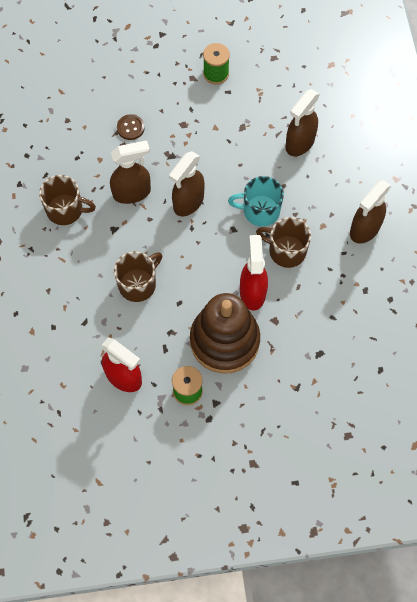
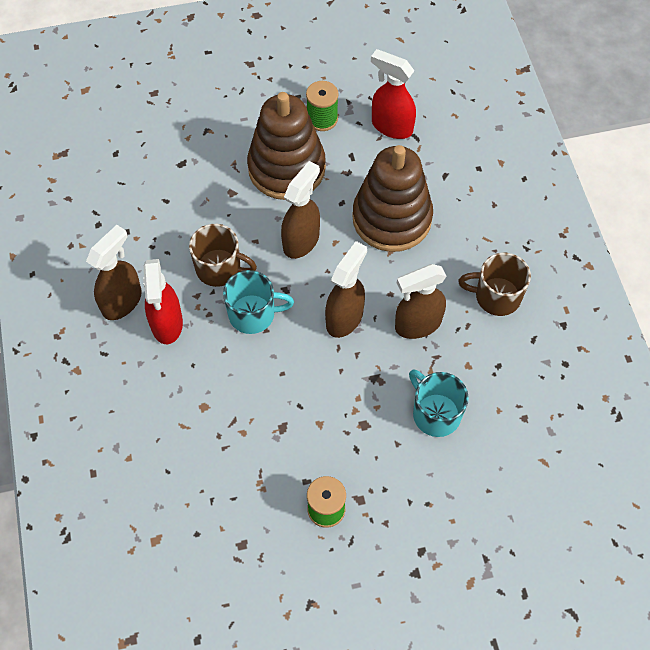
camera: 175 degrees right, 5 degrees down
(130, 128) = (435, 413): brown button -> turquoise mug
(138, 284) = (392, 218): brown mug -> brown stacking toy
(252, 292) = (258, 220): red spray bottle -> red spray bottle (167, 324)
(299, 143) = (203, 410): brown spray bottle -> brown spray bottle (301, 241)

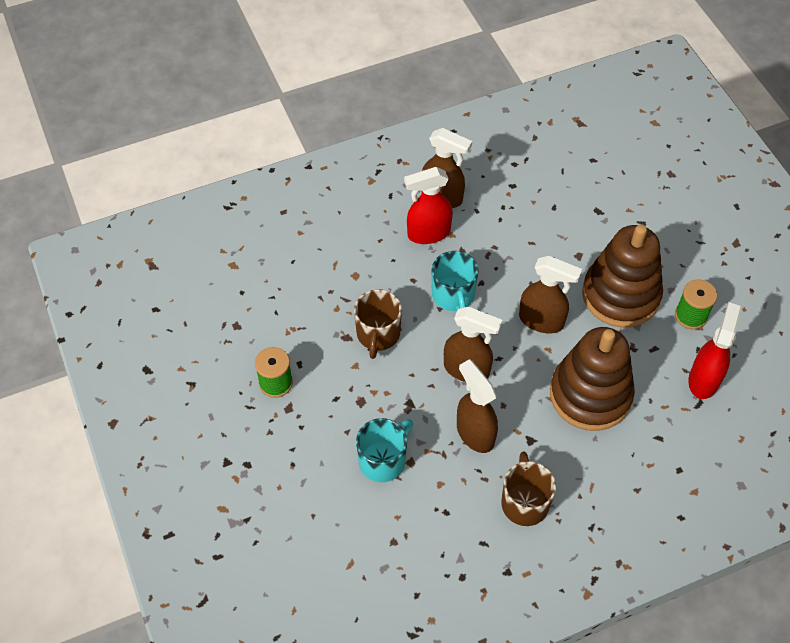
camera: 80 degrees right, 5 degrees down
(219, 268) = (494, 261): brown mug -> brown mug (378, 334)

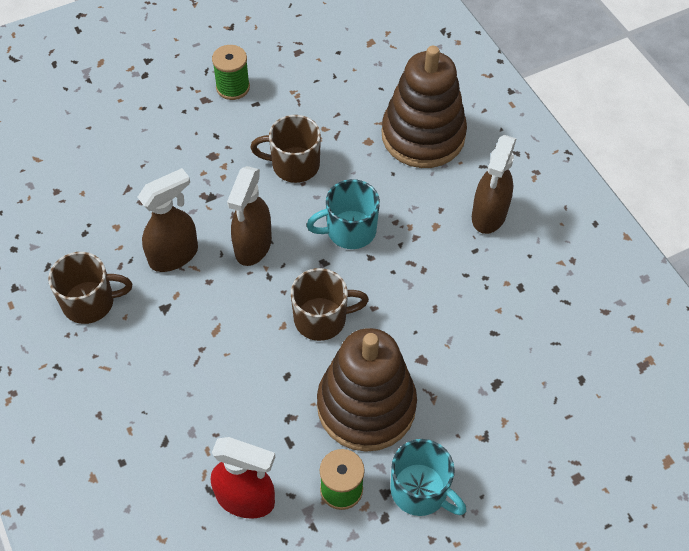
camera: 85 degrees right, 0 degrees up
(383, 460) = (145, 178): turquoise mug -> turquoise mug (420, 490)
(428, 233) = (434, 203): red spray bottle -> none
(541, 321) = (322, 319): brown spray bottle -> brown mug
(590, 395) = (222, 368): brown stacking toy -> brown stacking toy (423, 136)

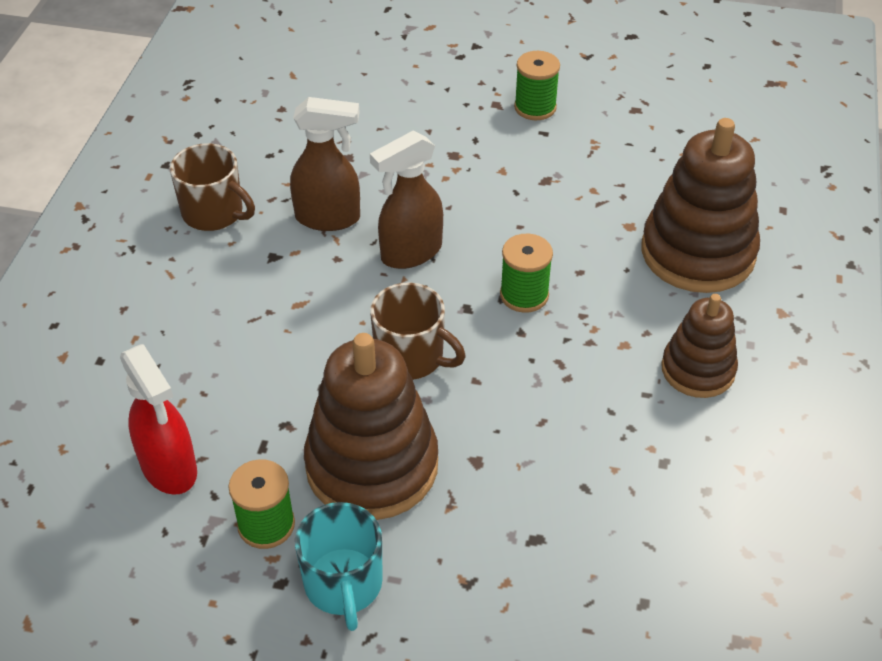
camera: 40 degrees right, 10 degrees down
(294, 165) = (527, 205): brown mug -> none
(349, 230) = (524, 295): turquoise mug -> green spool
(488, 215) = (698, 370): brown spray bottle -> brown stacking toy

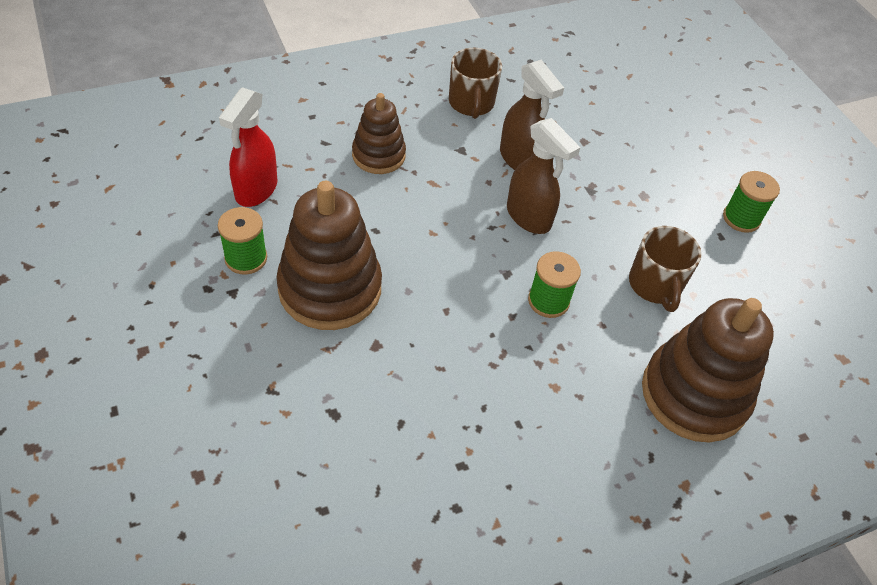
camera: 50 degrees right, 5 degrees up
(343, 584) = (226, 321): turquoise mug -> none
(410, 253) = (529, 217): brown spray bottle -> brown spray bottle turned 150 degrees counterclockwise
(411, 357) = (437, 264): brown mug -> brown mug (655, 285)
(698, 370) = (571, 449): brown stacking toy -> brown stacking toy (378, 155)

